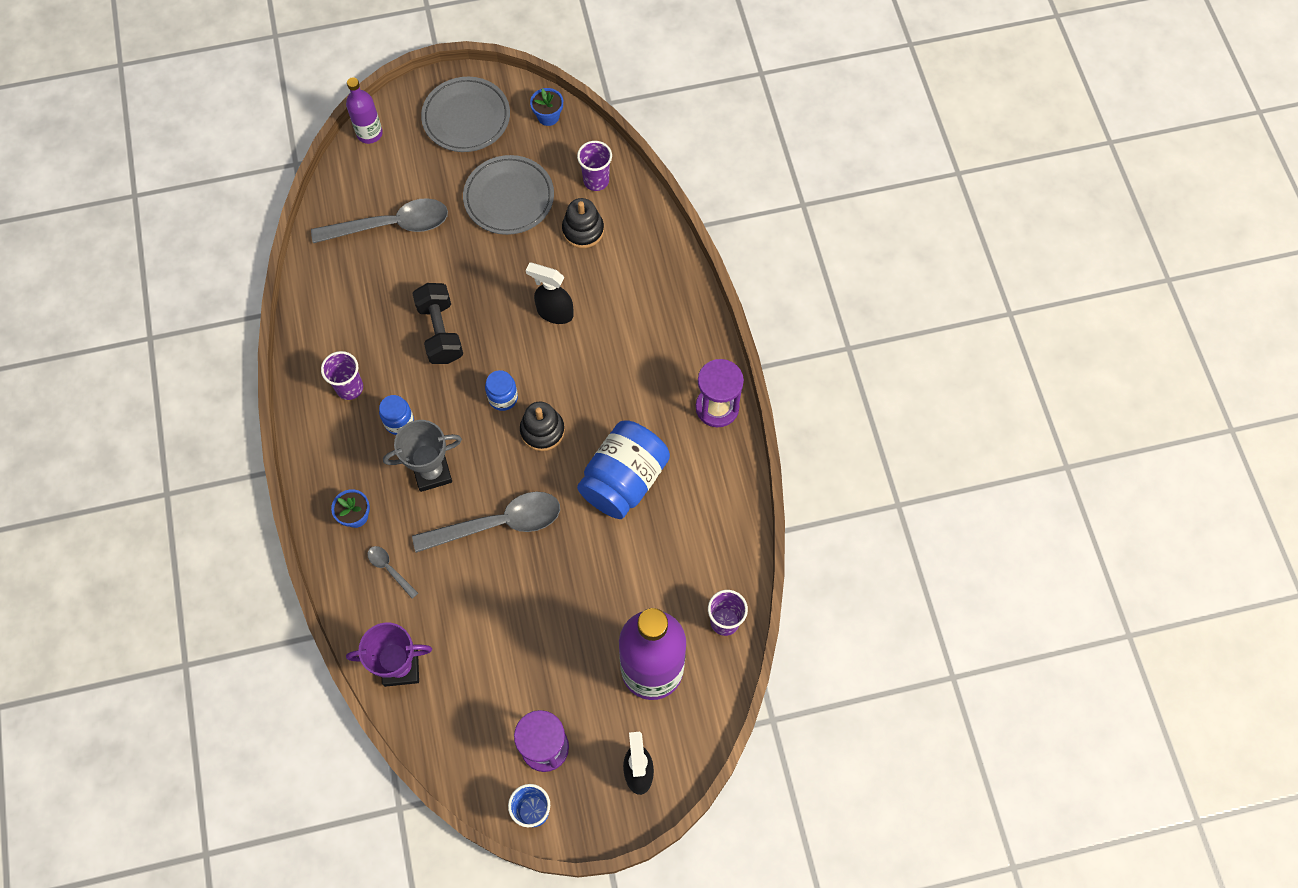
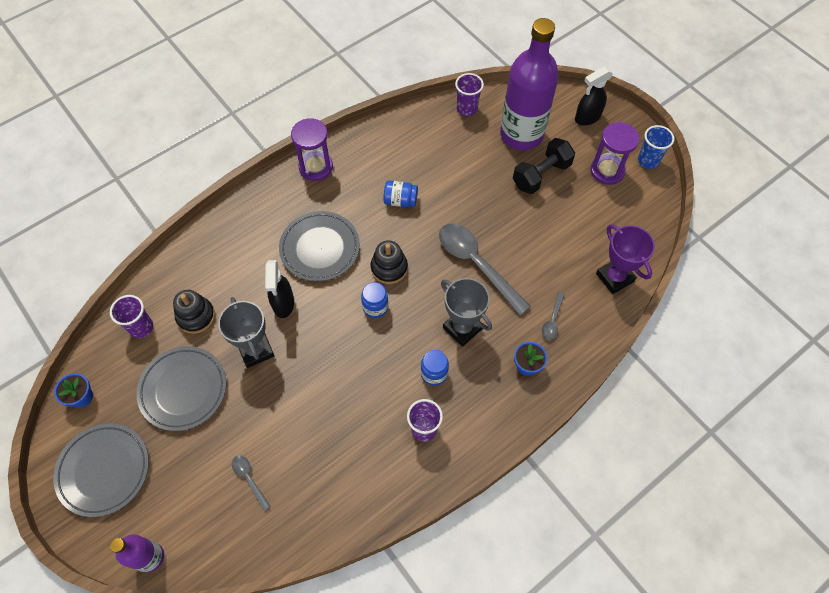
camera: 115 degrees left, 5 degrees down
(391, 225) = (249, 479): grey spoon -> grey spoon, size x0.45
(440, 332) = (339, 382): black dumbbell -> black dumbbell (541, 175)
(516, 271) = (256, 350): none -> grey trophy
(603, 371) = (320, 248): none -> grey plate
(624, 480) = (400, 201): blue jar -> blue jar, size x0.49

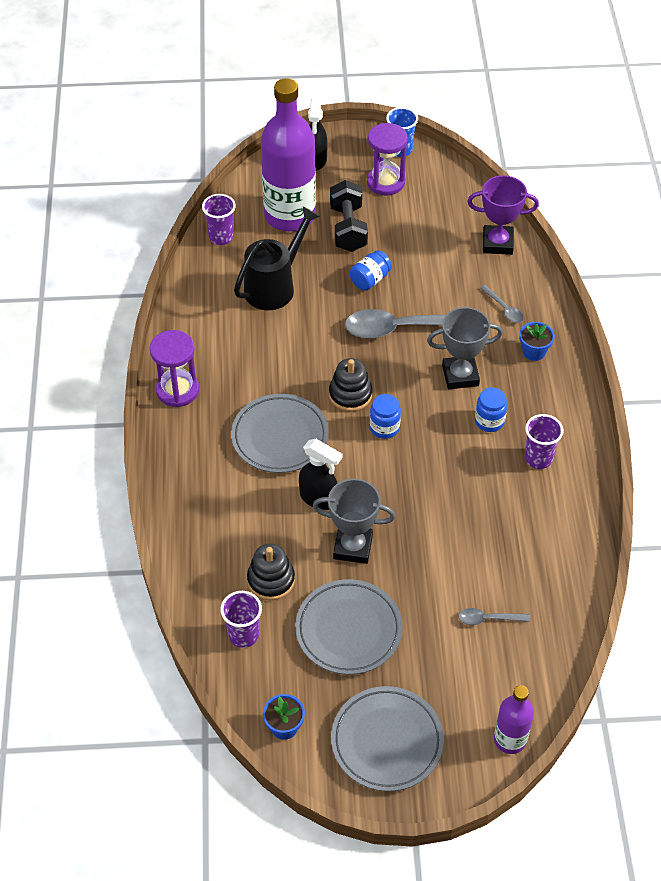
camera: 55 degrees left, 10 degrees down
(400, 201) = (281, 345): blue jar -> blue jar (370, 279)
(450, 165) = (275, 286): none -> black watering can

